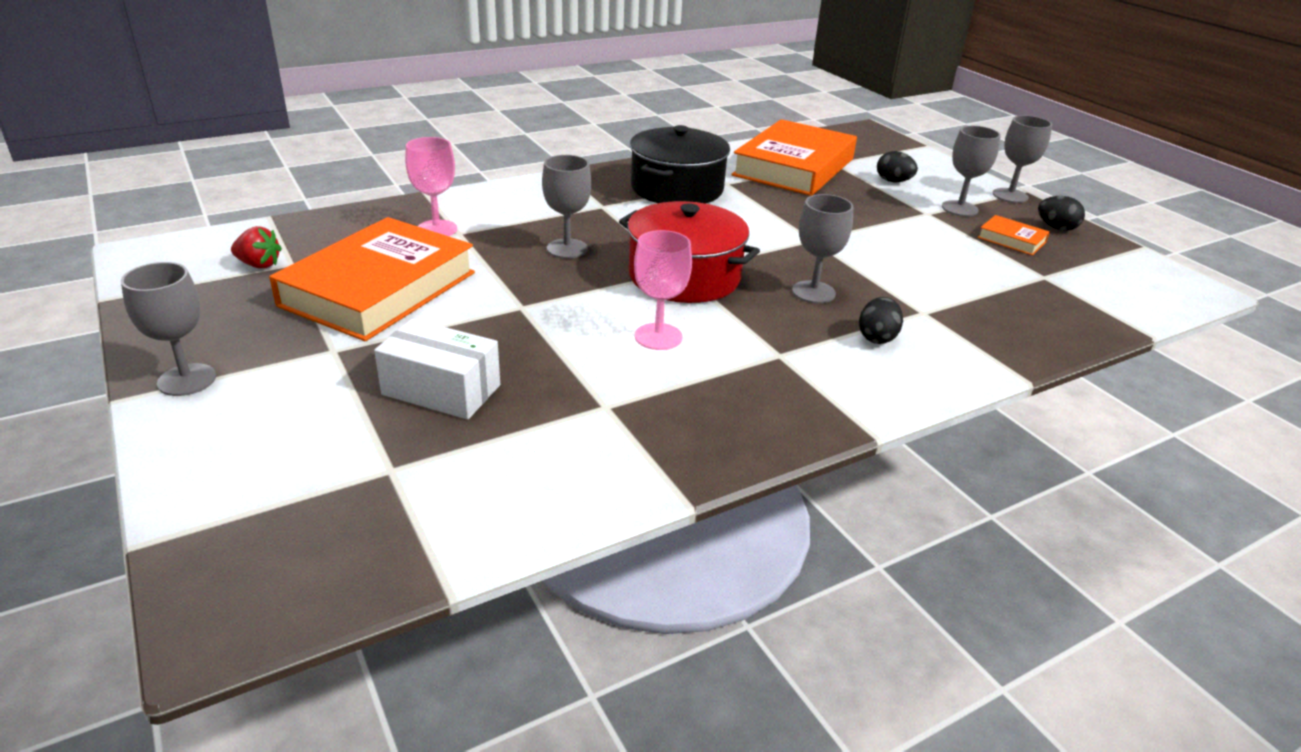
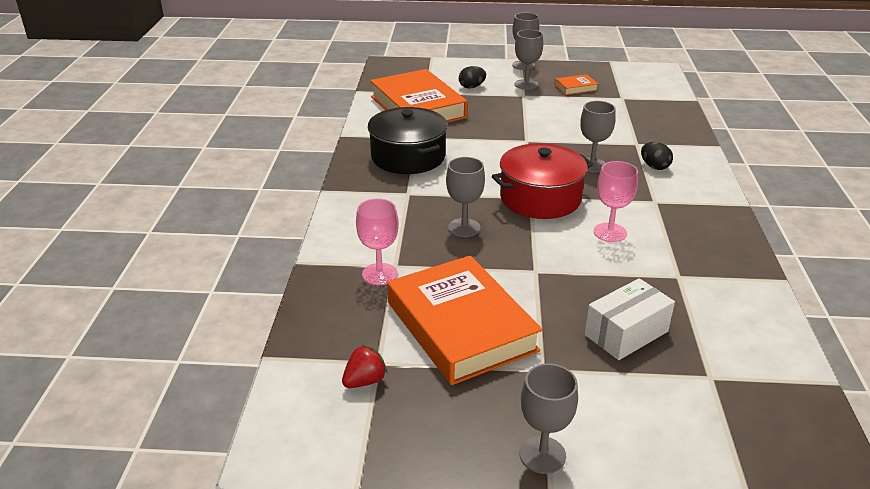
camera: 55 degrees left, 0 degrees up
(1056, 228) = (572, 71): black egg -> none

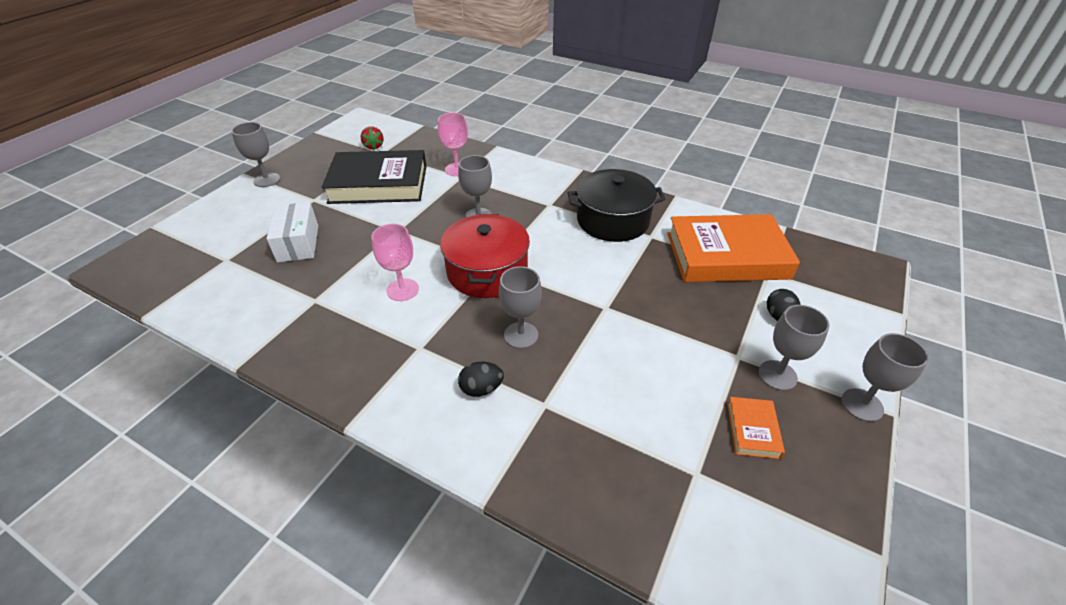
camera: 115 degrees right, 10 degrees up
(461, 326) = (379, 184): orange book -> black book

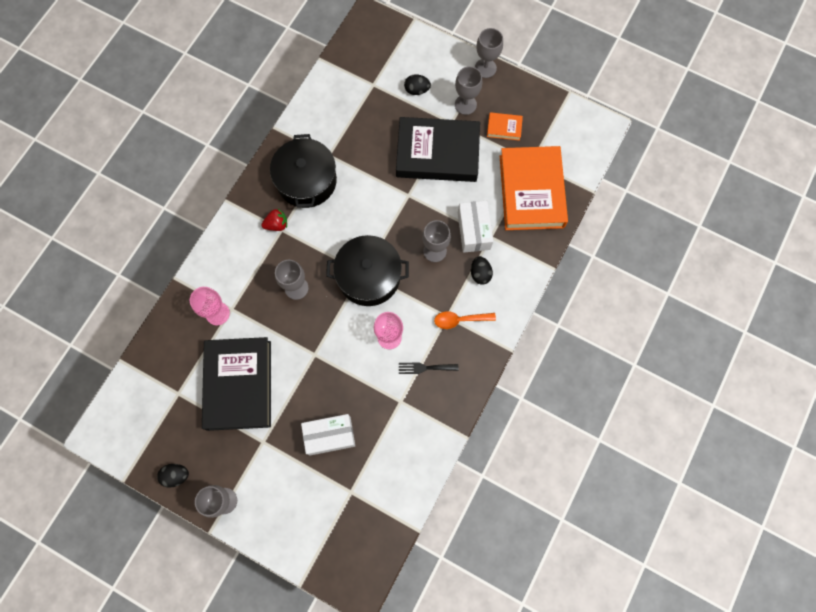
camera: 90 degrees left, 30 degrees up
(305, 155) = (176, 475): none -> black egg
(351, 324) = (425, 368): none -> black fork
(374, 146) = (164, 405): red strawberry -> red strawberry (277, 224)
(411, 362) = (460, 320): none -> orange spoon
(487, 271) = (369, 276): red pot -> black pot
(554, 382) = (474, 231): none -> white box
(679, 339) = (437, 153): none -> black book
(726, 255) = (354, 107): orange book -> orange book (531, 191)

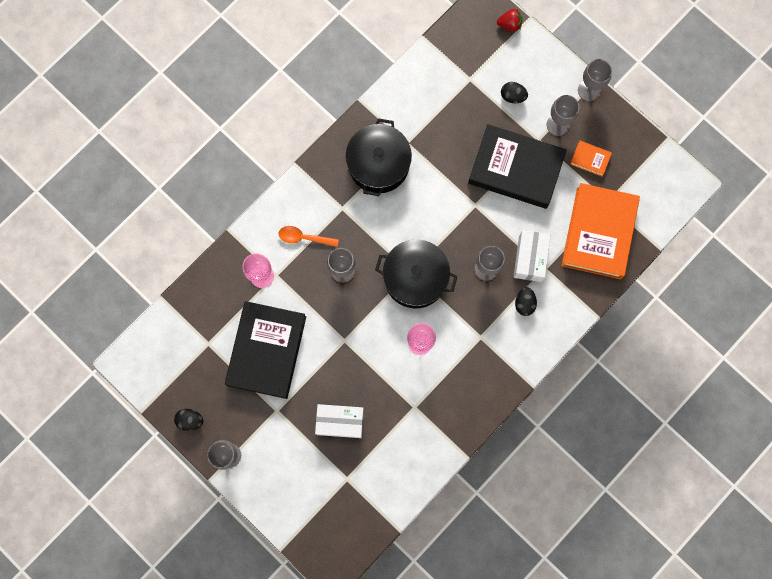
camera: 15 degrees right, 5 degrees up
(277, 224) = (339, 202): red strawberry -> red strawberry (509, 24)
(425, 368) = (446, 381): black fork -> none
(460, 320) = (492, 344): orange spoon -> orange spoon (304, 237)

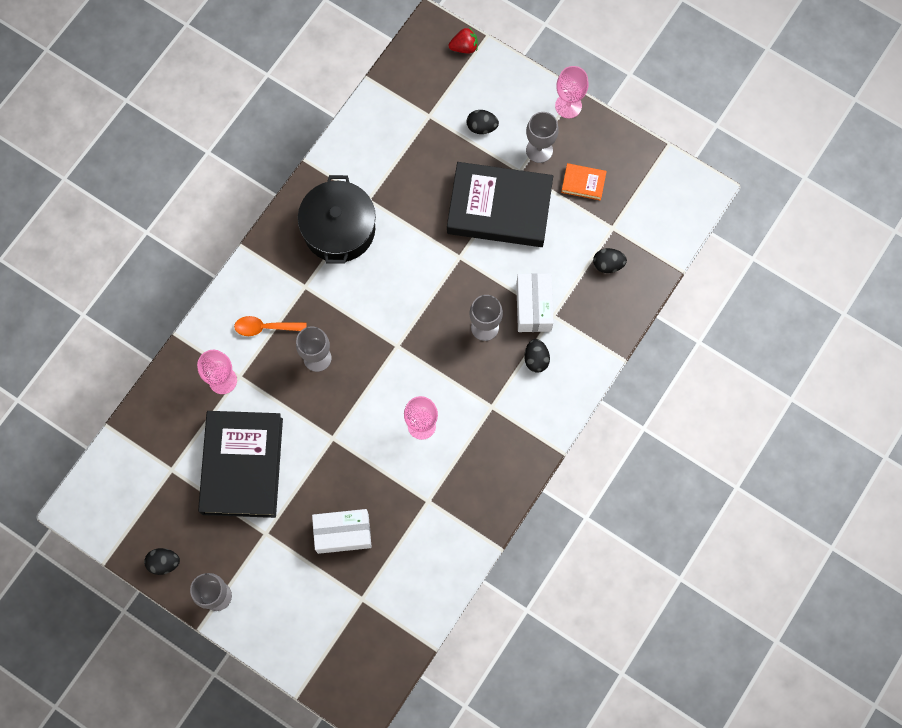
camera: 10 degrees left, 5 degrees down
(415, 278) = (404, 351): black pot -> none
(589, 90) = (568, 106): grey goblet -> pink goblet
(598, 233) = (608, 264): orange book -> black egg

